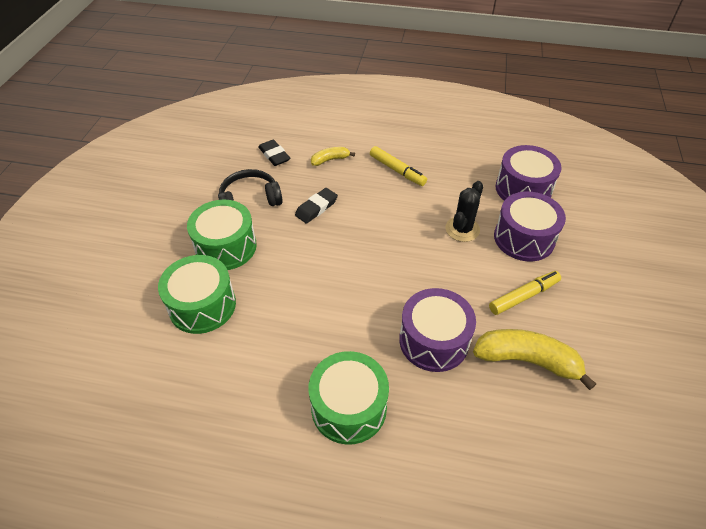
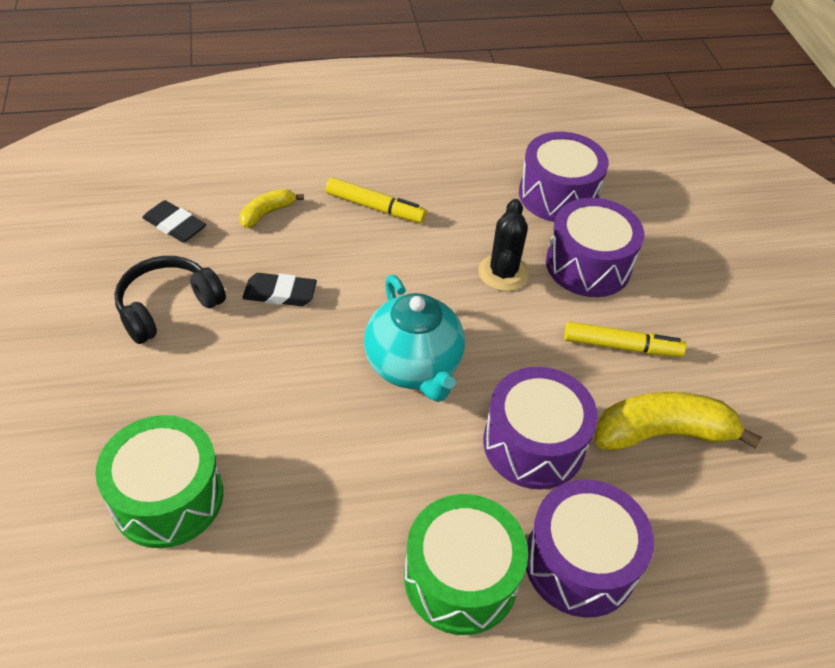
camera: 25 degrees left, 0 degrees up
(226, 247) = (163, 392): green drum -> none
(316, 208) = (280, 293): black eraser -> black eraser turned 75 degrees clockwise
(378, 271) = (414, 366): none -> turquoise teapot
(430, 424) = (580, 562): none -> purple drum
(523, 296) = (621, 346): yellow marker -> yellow marker turned 60 degrees clockwise

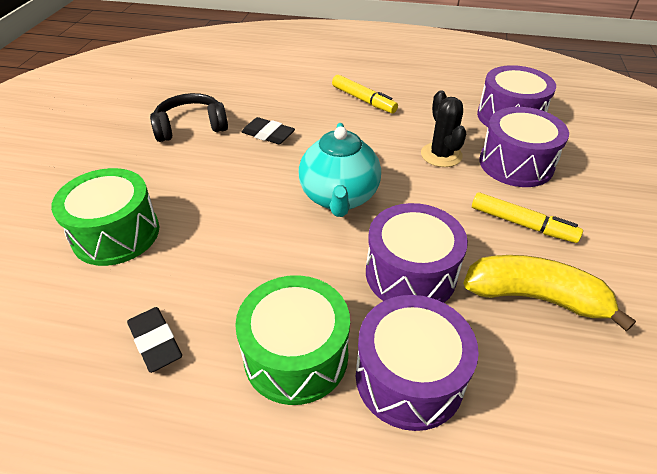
camera: 25 degrees right, 5 degrees down
(175, 225) = (224, 86): black eraser -> black eraser (155, 342)
(267, 213) = (287, 90): yellow banana -> none
(503, 273) = (441, 155): black cactus -> black cactus turned 45 degrees counterclockwise

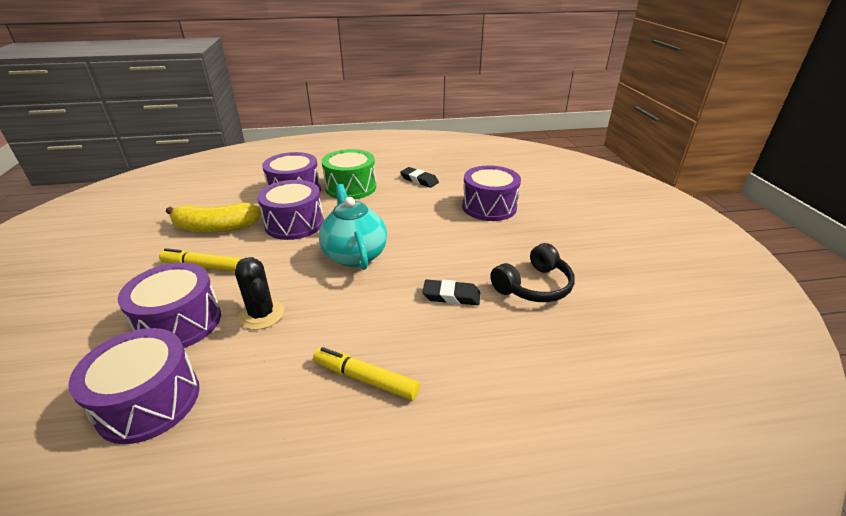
camera: 160 degrees right, 10 degrees down
(116, 234) = (489, 207): green drum -> purple drum

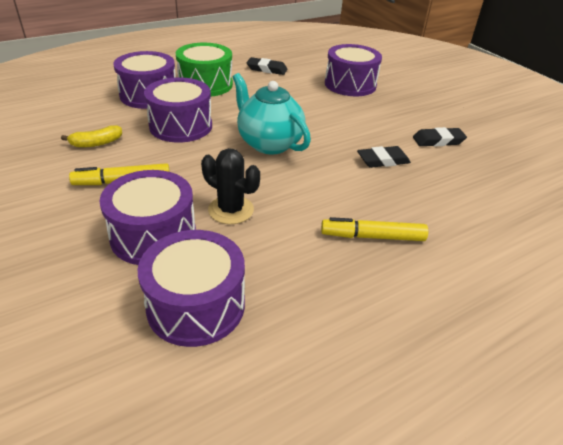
camera: 25 degrees left, 5 degrees up
(216, 228) = (96, 143): yellow banana -> yellow banana, size x0.53
(533, 286) = (438, 141): black headphones -> black eraser

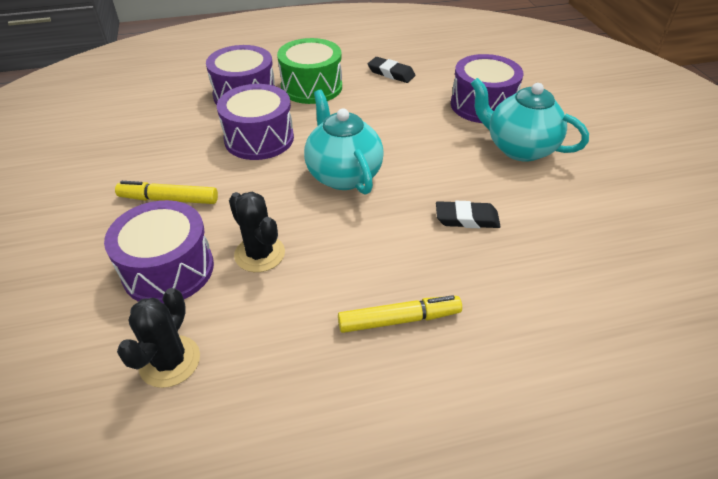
camera: 20 degrees right, 5 degrees up
(96, 143) = (165, 149): yellow banana -> none
(196, 305) = (170, 361): purple drum -> black cactus
(372, 237) = (399, 319): yellow marker -> yellow marker turned 150 degrees clockwise
(393, 110) = (519, 148): none -> turquoise teapot
(438, 141) = (554, 201): black eraser -> none

